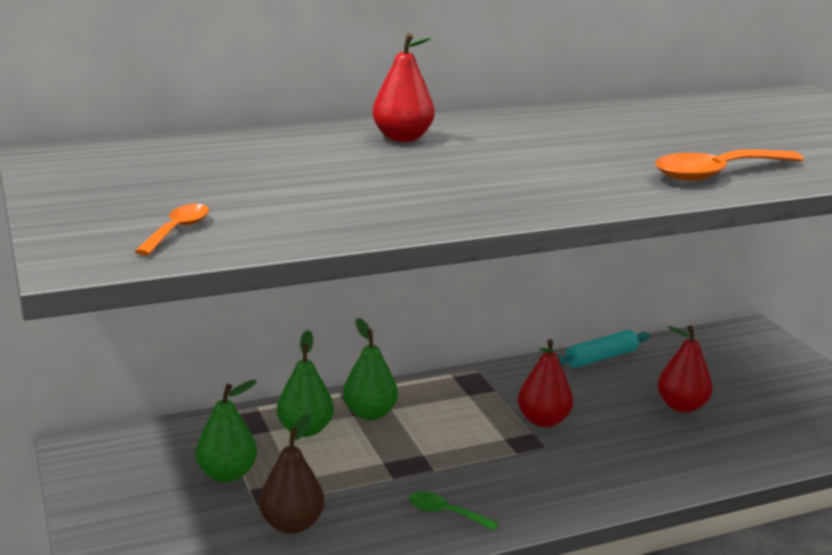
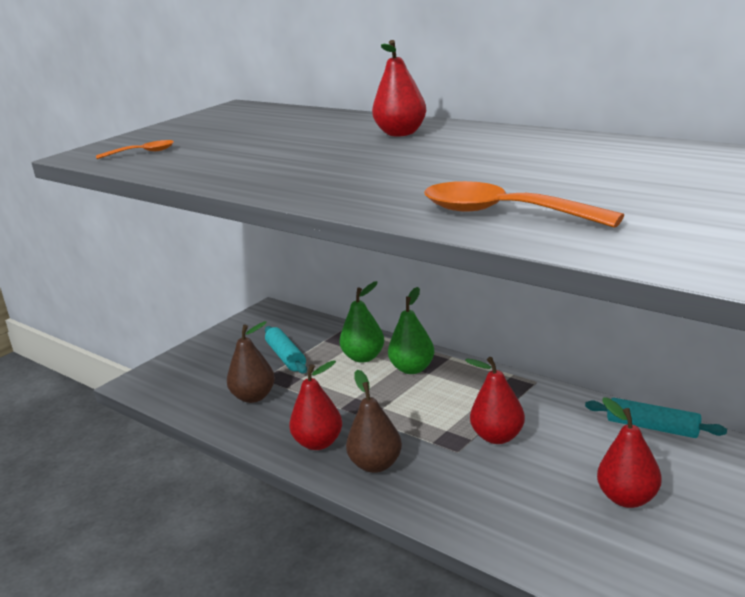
camera: 65 degrees right, 0 degrees up
(227, 474) = (286, 357): green pear -> turquoise rolling pin
(445, 513) = (318, 443): green spoon -> red pear
(521, 494) = (376, 465): none -> brown pear

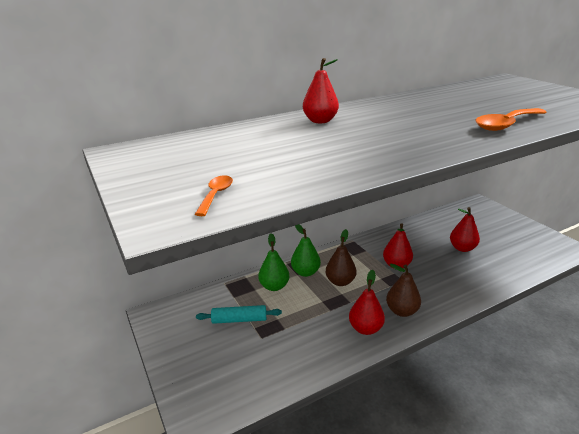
camera: 70 degrees left, 5 degrees up
(254, 397) = (284, 347): brown pear -> brown pear (340, 281)
(653, 427) = (412, 226): turquoise rolling pin -> none

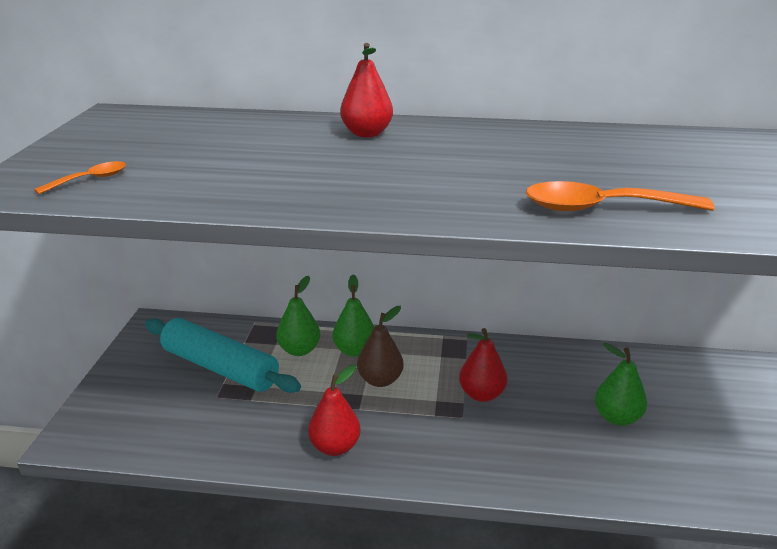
camera: 35 degrees right, 0 degrees up
(239, 320) = (220, 367): turquoise rolling pin -> turquoise rolling pin, size x1.79
(402, 311) = (406, 451): brown pear -> none
(462, 248) = (617, 417): red pear -> green pear

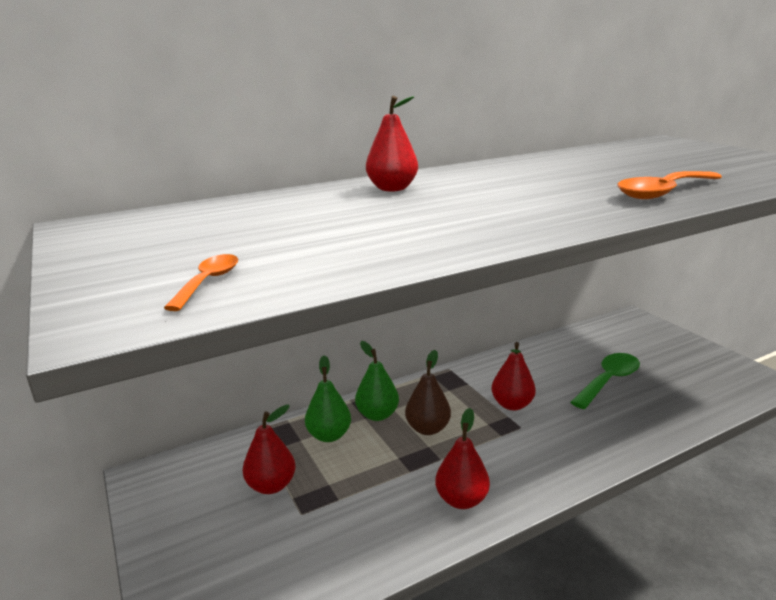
camera: 35 degrees left, 5 degrees down
(220, 367) = (271, 485): turquoise rolling pin -> red pear
(617, 417) = (608, 380): green pear -> green spoon

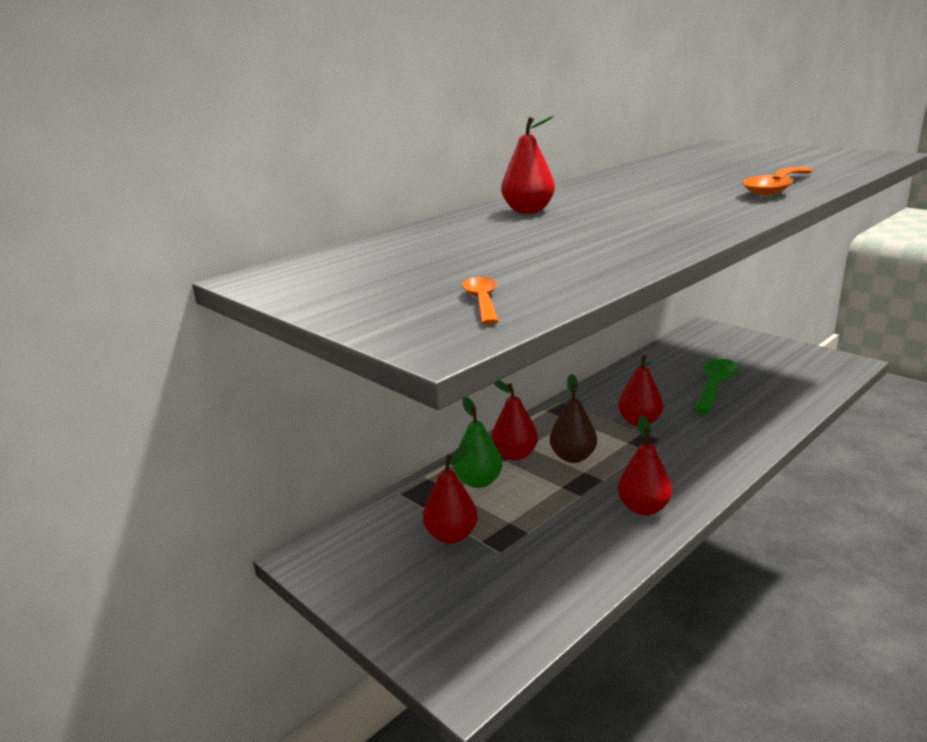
camera: 15 degrees left, 0 degrees up
(377, 415) = (515, 455): green pear -> red pear

